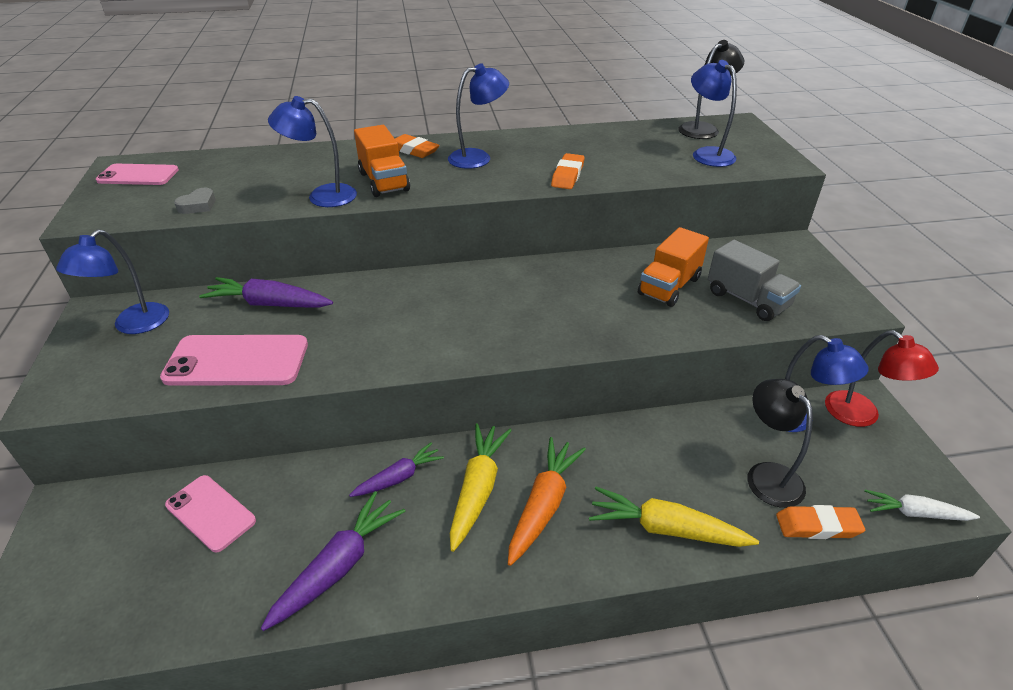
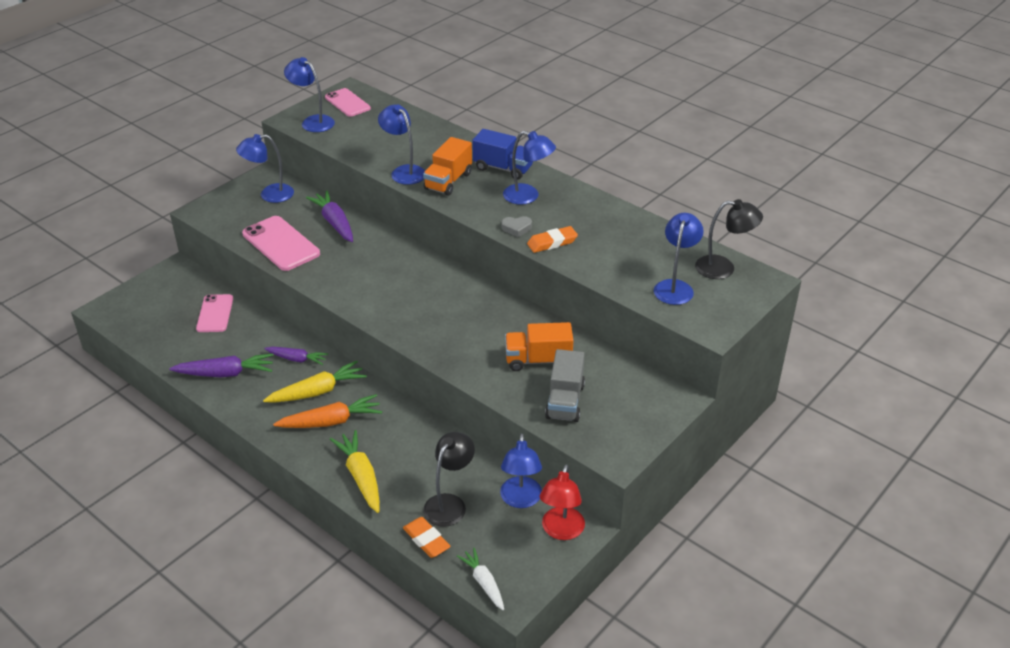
camera: 50 degrees right, 0 degrees up
(121, 207) = (313, 121): none -> blue lamp
(198, 205) = (343, 141): grey heart -> grey heart (516, 228)
(413, 150) = (503, 168): orange eraser -> blue truck

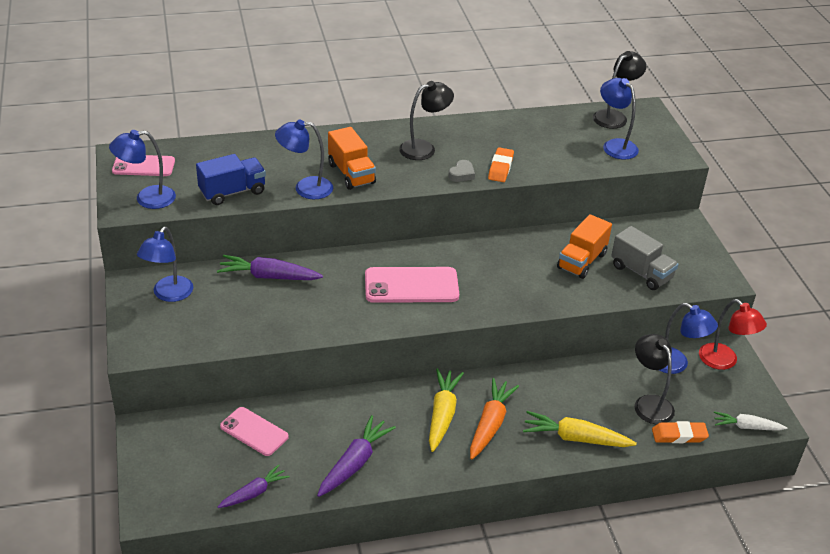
camera: 55 degrees left, 0 degrees up
(281, 244) = (261, 322): pink phone -> pink phone (411, 286)
(297, 359) = (384, 407): purple carrot -> purple carrot (254, 493)
(503, 168) = (368, 140): blue truck -> blue truck (232, 192)
(528, 196) = (424, 148): blue lamp -> black lamp

